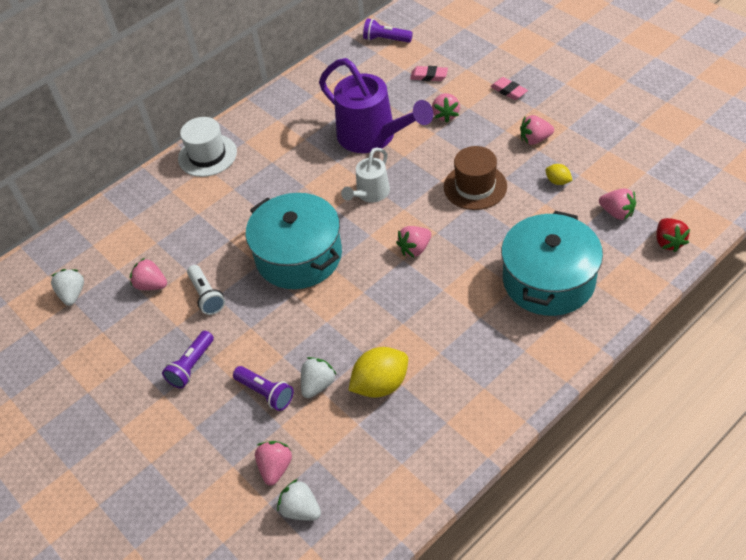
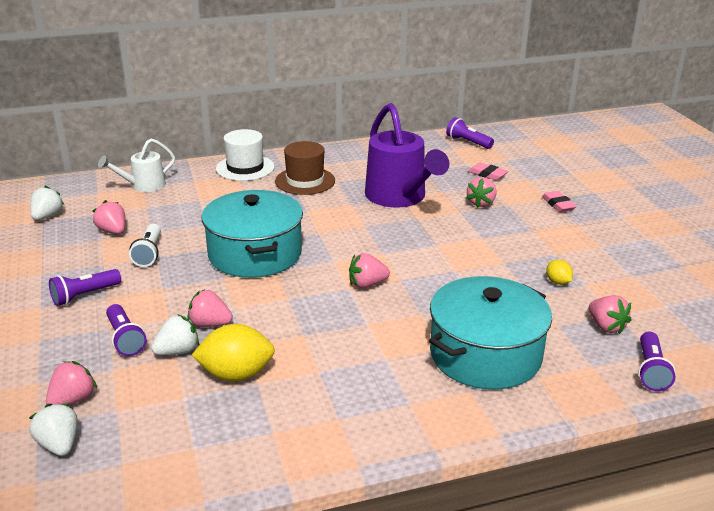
camera: 20 degrees right, 20 degrees down
(370, 194) = (360, 233): white watering can -> white watering can (143, 186)
(475, 186) = (467, 259): brown hat -> brown hat (305, 181)
(535, 139) = (558, 245): pink strawberry -> pink strawberry (210, 324)
(668, 242) = (651, 370): red strawberry -> purple flashlight

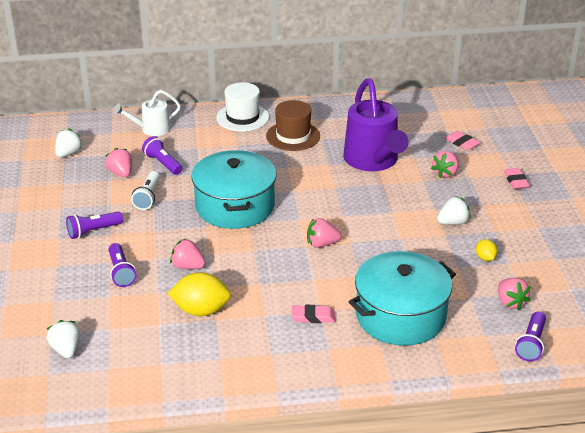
camera: 10 degrees right, 5 degrees up
(73, 400) = (78, 317): pink strawberry -> none
(177, 351) = (159, 287): white strawberry -> white strawberry (453, 222)
(380, 367) = (313, 317): none -> pink eraser
(468, 142) = (455, 105): purple flashlight -> purple flashlight (163, 163)

